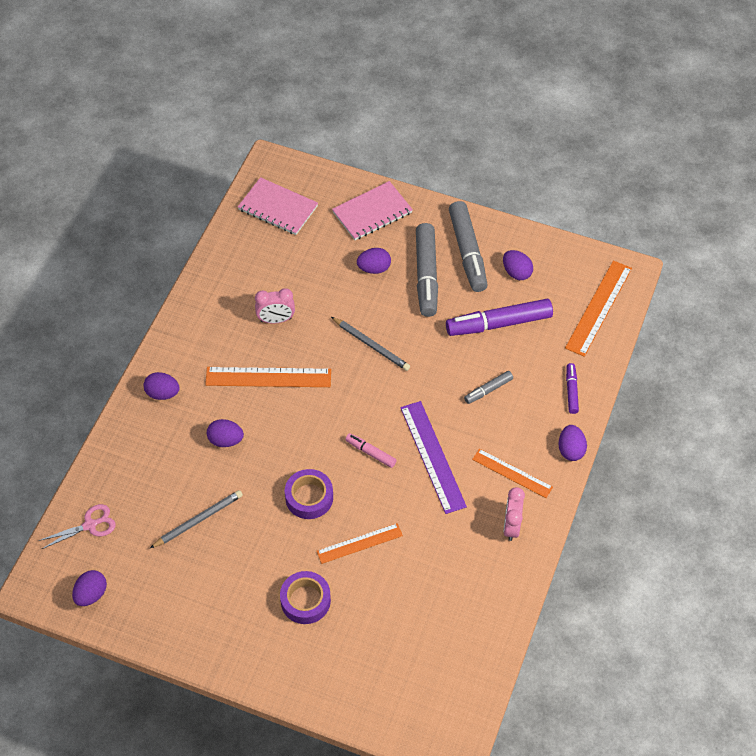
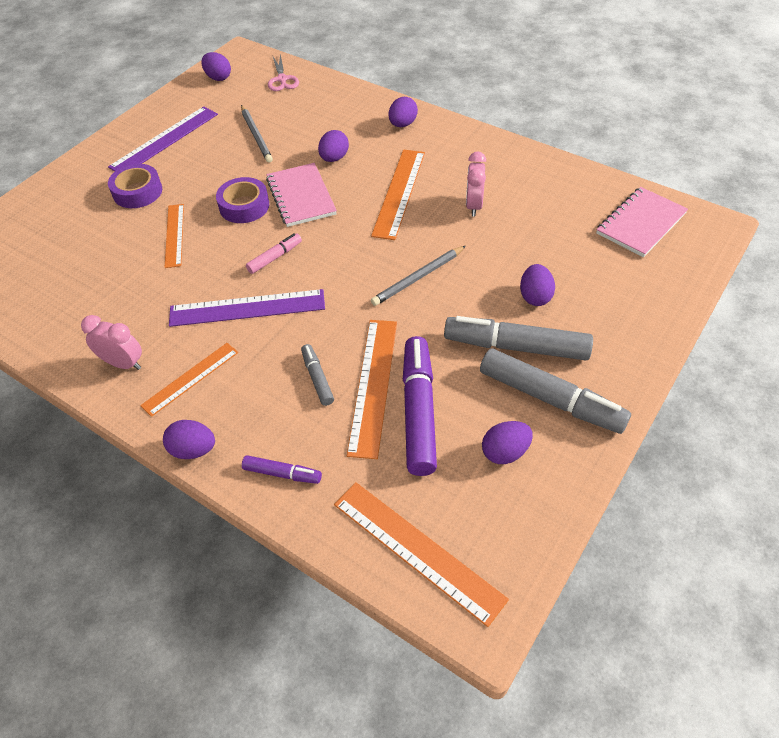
camera: 105 degrees right, 5 degrees down
(217, 608) = (164, 140): none -> purple ruler
(372, 212) = (630, 308): pink notebook -> pink notebook (301, 196)
(467, 252) = (550, 399): grey marker -> grey marker turned 150 degrees counterclockwise
(484, 354) = (373, 385): none -> orange ruler

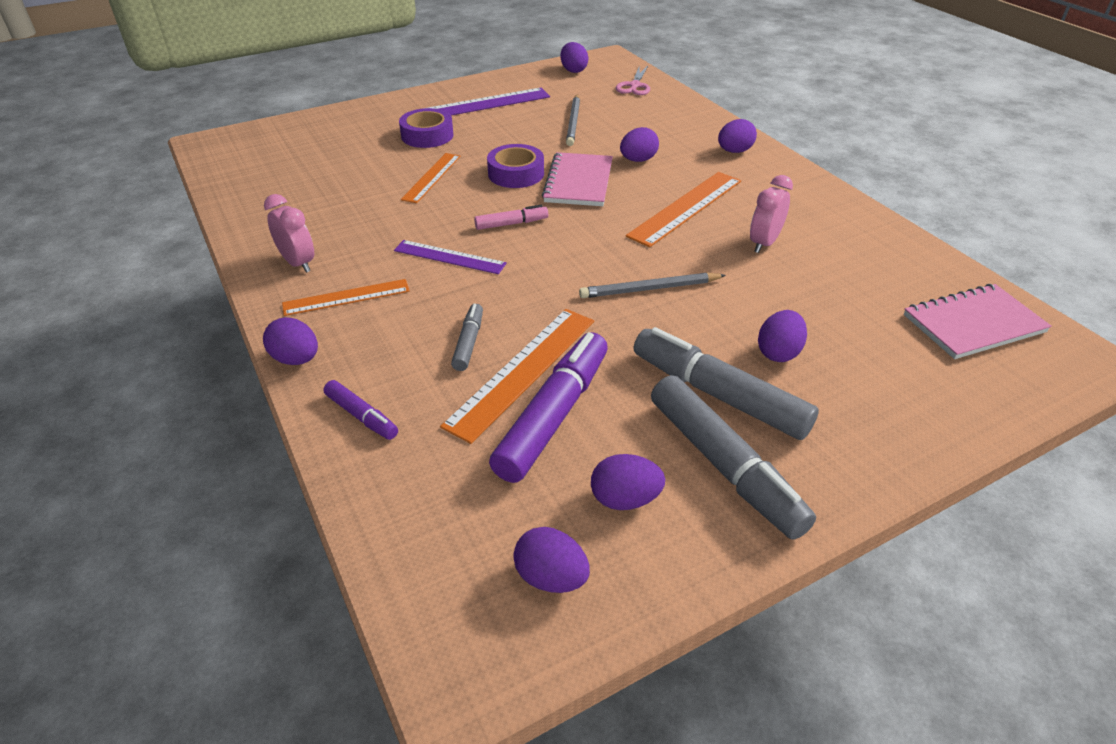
camera: 25 degrees right, 10 degrees down
(247, 308) = (449, 257): purple ruler -> purple ruler, size x0.65
(417, 550) = (441, 558): orange ruler -> none
(494, 528) = (551, 577): none -> purple egg

